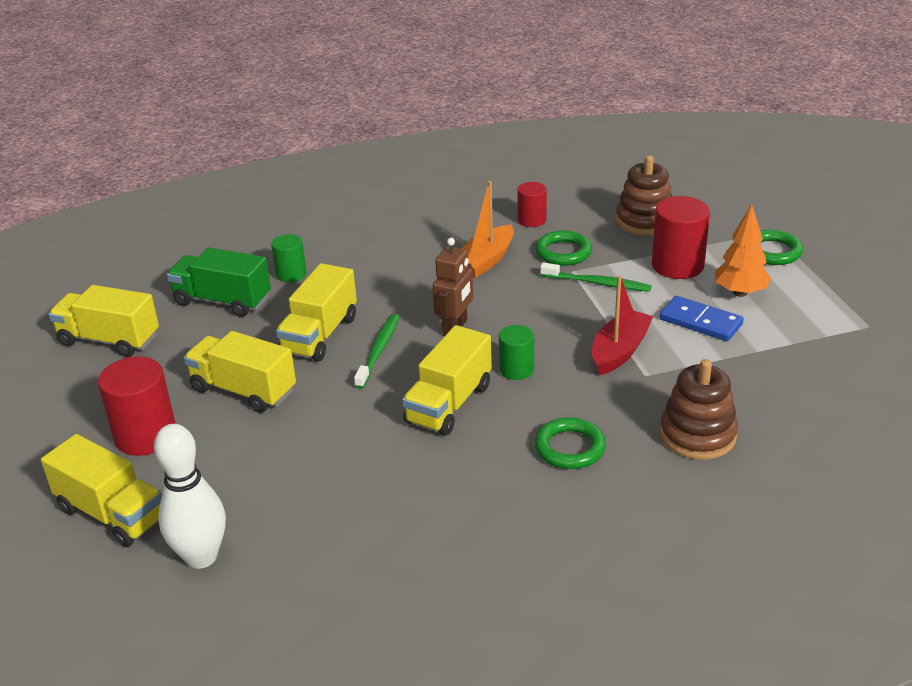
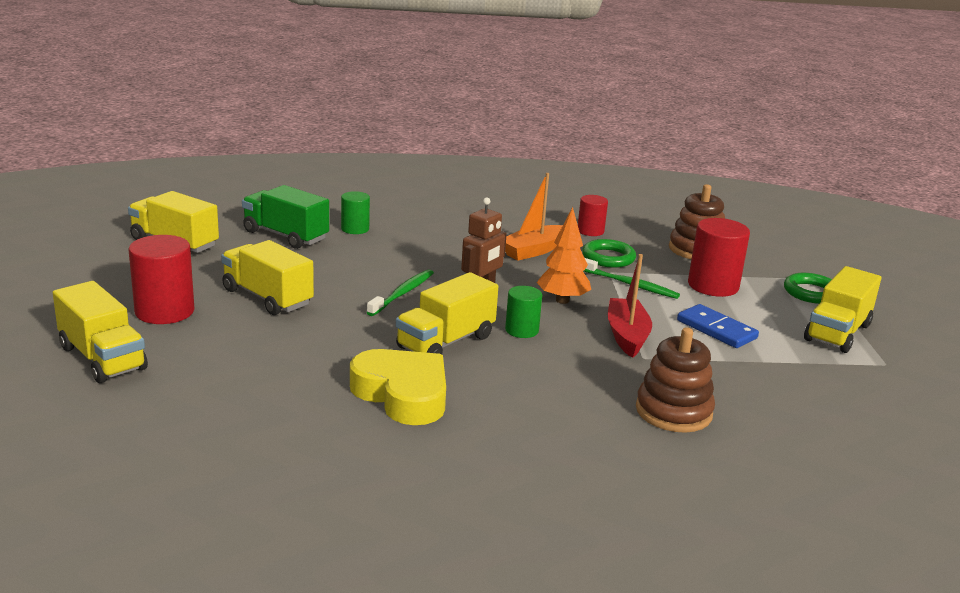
camera: 10 degrees right, 10 degrees down
(201, 557) = (160, 404): white bowling pin -> none
(320, 335) = (356, 273): yellow truck -> yellow truck (837, 332)
(435, 481) = (403, 394): none -> yellow heart
(569, 448) = (543, 396): green ring -> none
(620, 351) = (627, 336): red boat -> red boat turned 45 degrees counterclockwise
(740, 293) = (765, 316): orange tree -> orange tree (562, 300)

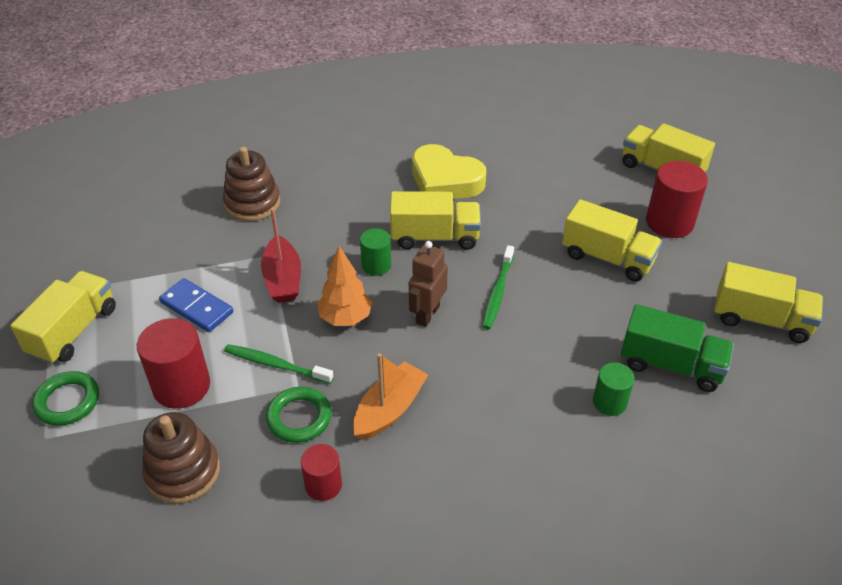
camera: 170 degrees right, 20 degrees up
(446, 342) = (435, 237): yellow truck -> yellow truck turned 60 degrees clockwise

